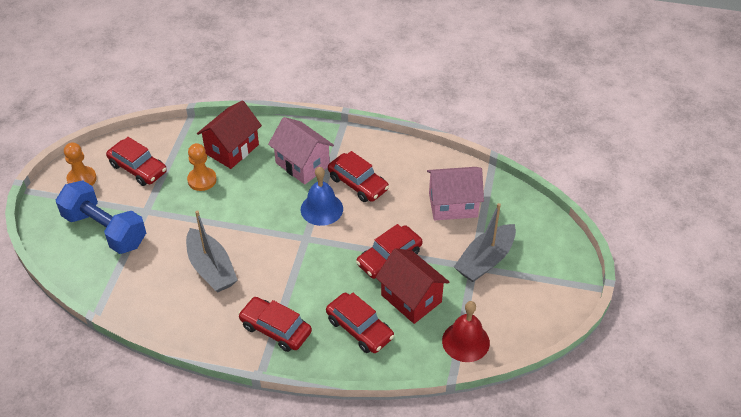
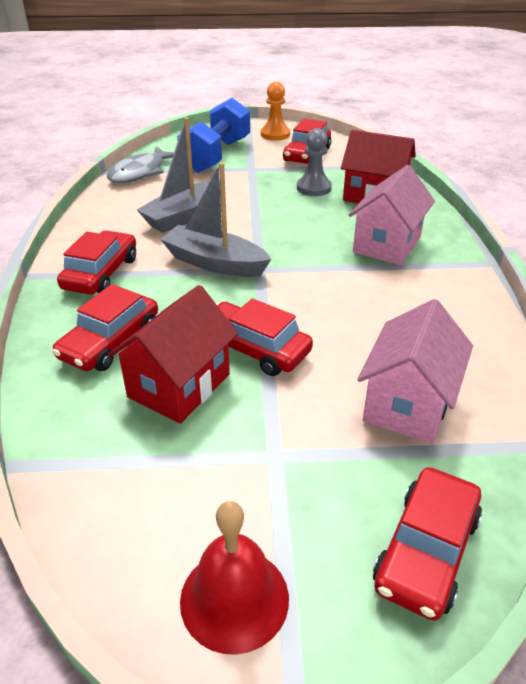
camera: 75 degrees right, 10 degrees down
(112, 289) = (140, 172): none -> grey fish
(202, 180) = (314, 188): orange pawn -> grey pawn
(321, 209) = (318, 272): blue bell -> none
(358, 183) = (385, 294): red car -> red car (426, 551)
(453, 205) = (408, 404): pink house -> pink house turned 45 degrees clockwise
(465, 341) = (96, 471): red bell -> red bell (234, 598)
(485, 260) = (297, 471): grey boat -> grey boat (215, 263)

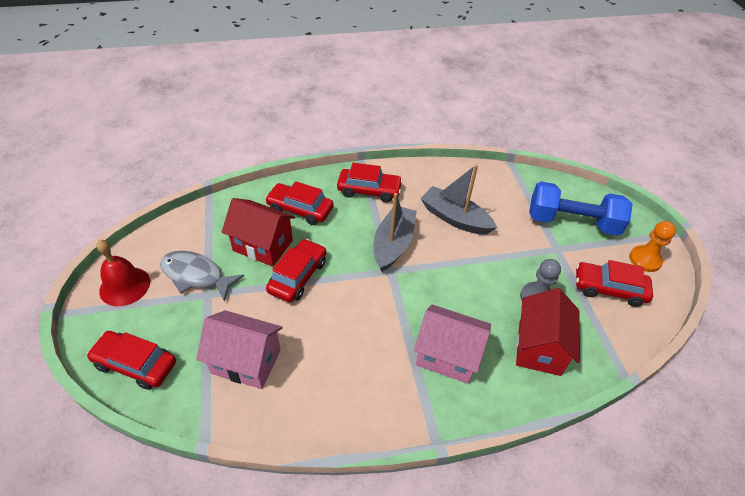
camera: 80 degrees right, 10 degrees up
(140, 172) = (517, 181): grey fish -> grey fish (196, 275)

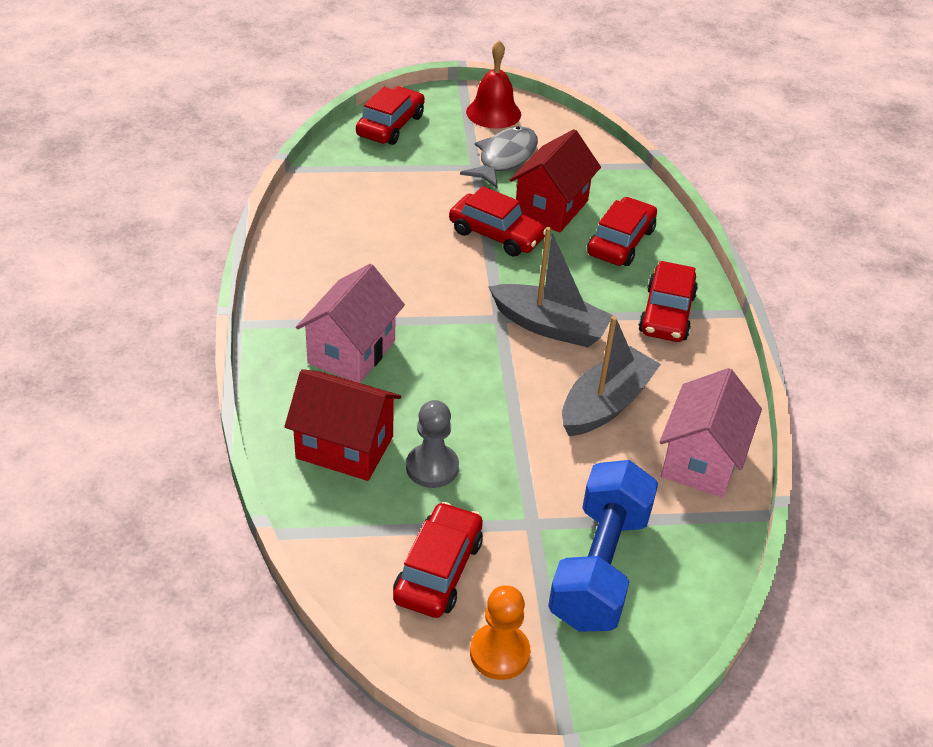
camera: 95 degrees right, 5 degrees down
(246, 361) = (378, 193): pink house -> pink house (701, 460)

